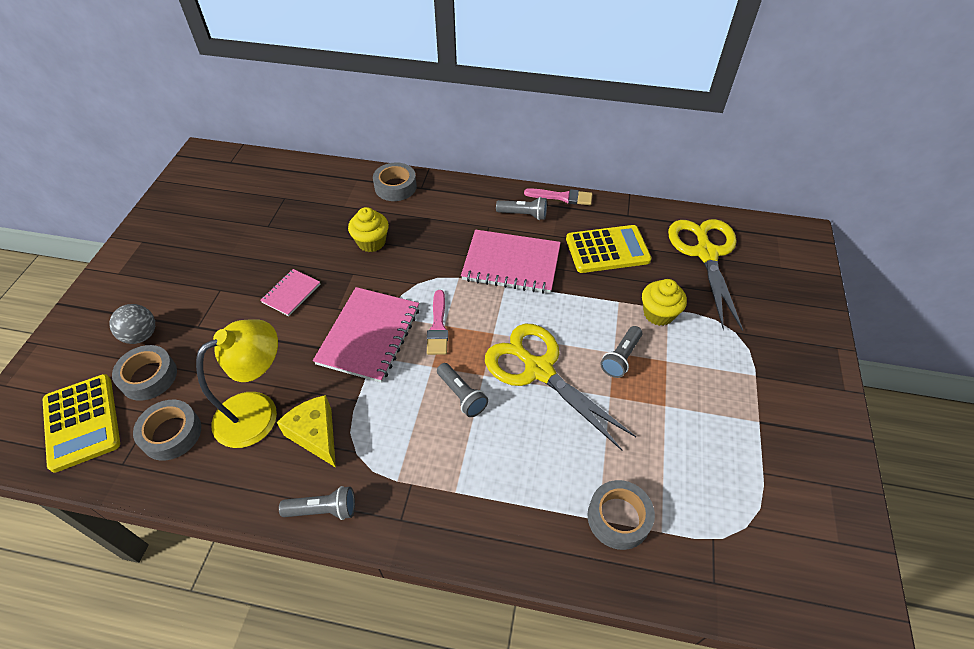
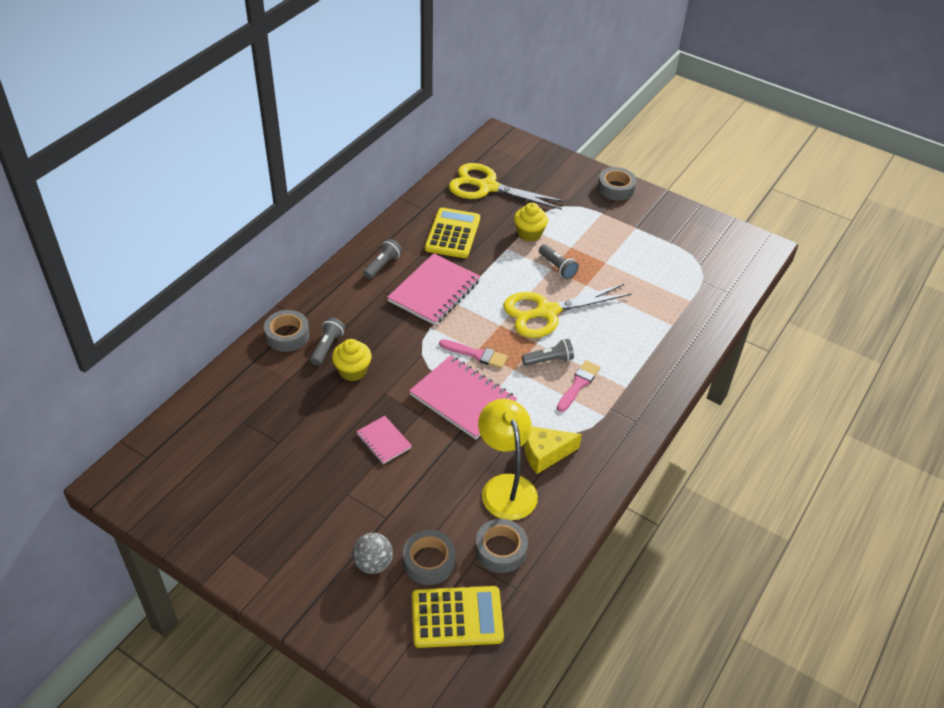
camera: 70 degrees left, 5 degrees down
(323, 510) = (611, 462): grey flashlight -> grey flashlight (327, 347)
(562, 197) = (377, 235): pink brush -> pink brush (578, 384)
(618, 518) = (674, 315): grey tape -> grey tape (616, 188)

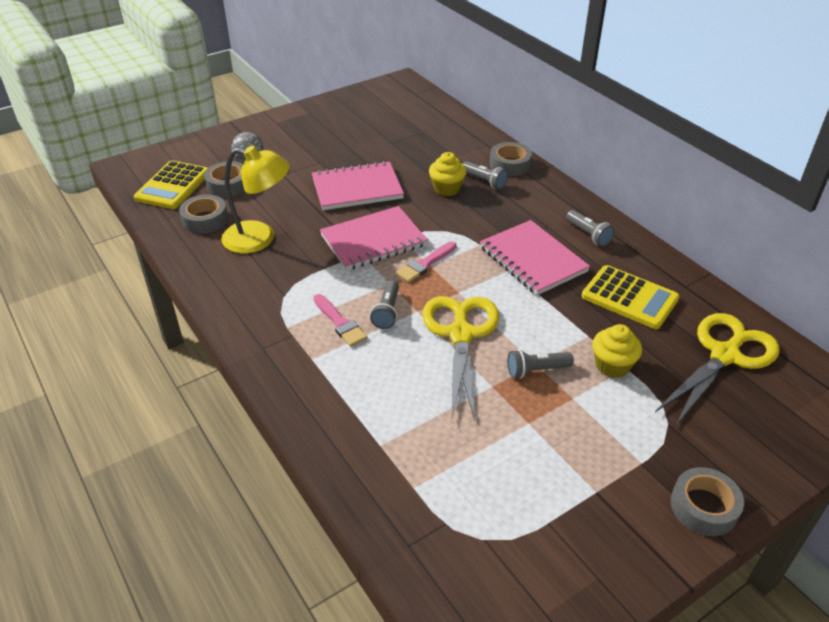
camera: 115 degrees right, 5 degrees down
(383, 441) = (357, 188): pink notebook -> pink notebook, size x1.90
(545, 454) = (274, 271): yellow cheese -> none

